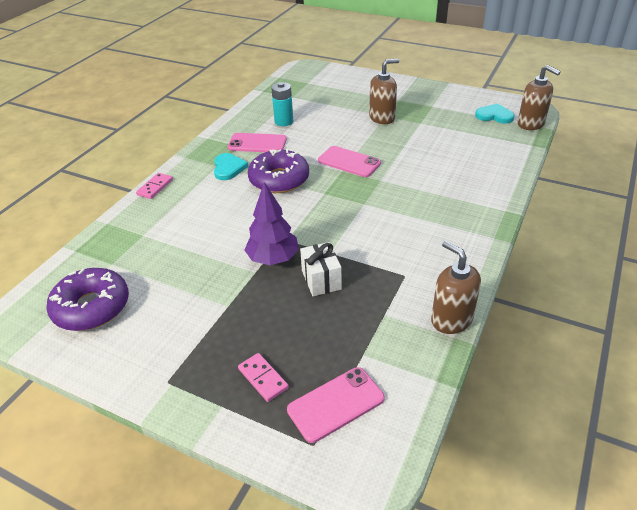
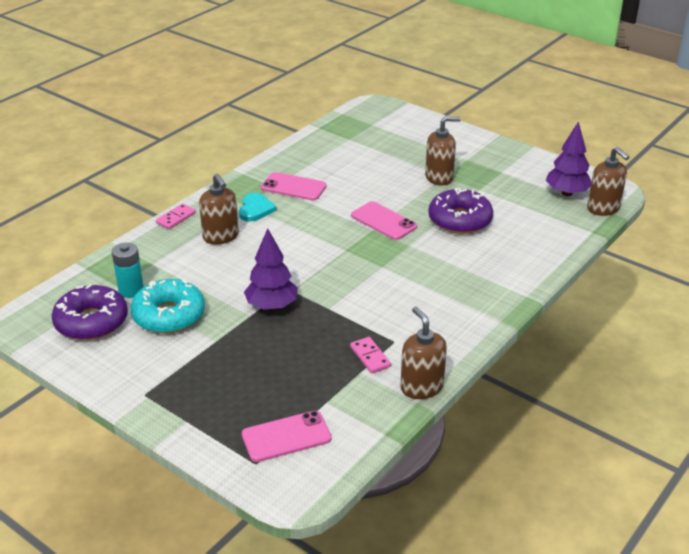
camera: 10 degrees right, 5 degrees down
(172, 286) = (169, 315): none -> turquoise donut
(203, 198) = (221, 236): none -> brown soap dispenser
(263, 378) = (229, 406): pink domino -> pink domino (370, 357)
(279, 179) = (304, 229): purple donut -> purple donut (460, 220)
(284, 121) = (330, 166): turquoise battery -> turquoise battery (131, 290)
(321, 280) = (311, 332): white gift -> none
(494, 116) = (566, 193): turquoise heart -> purple tree

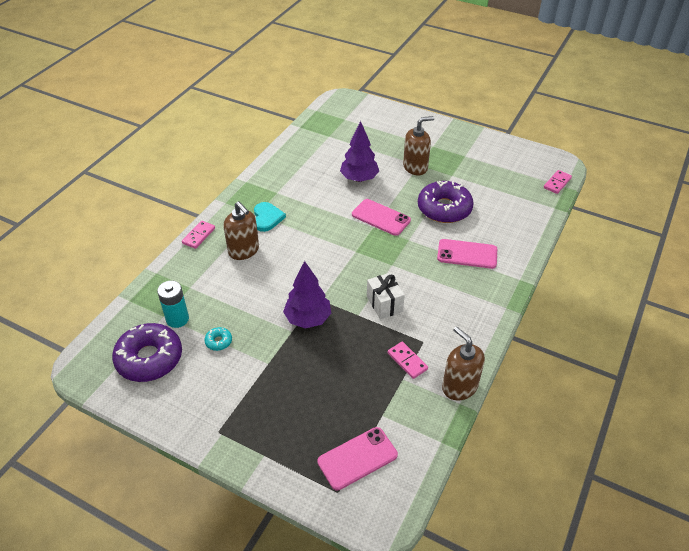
camera: 10 degrees left, 10 degrees up
(169, 315) = (218, 341): turquoise donut -> turquoise donut, size x0.41
(293, 187) = (294, 191): pink phone -> pink phone (467, 254)
(361, 302) = (384, 304): none -> white gift
(566, 193) = (523, 171): purple tree -> purple tree (359, 178)
(603, 208) = (557, 183): brown soap dispenser -> pink domino

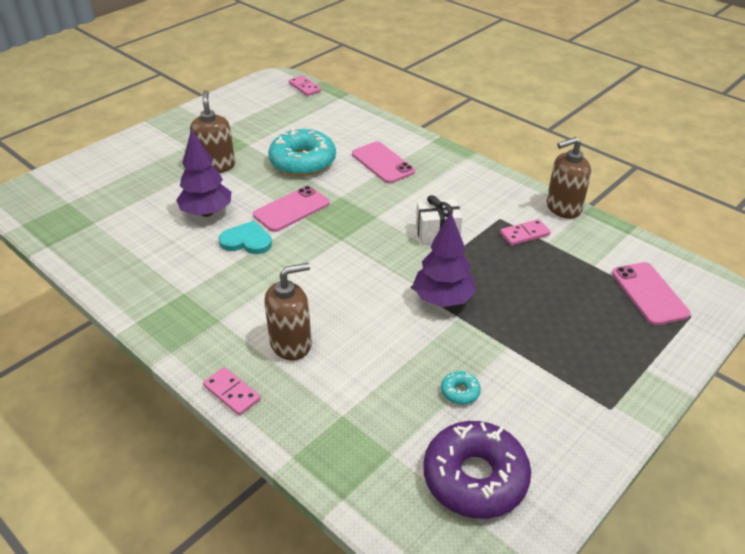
camera: 75 degrees left, 5 degrees down
(177, 319) = (404, 436): turquoise battery -> none
(267, 218) = (234, 310): turquoise heart -> turquoise heart (246, 241)
(444, 208) = (302, 161): purple donut -> turquoise donut
(467, 254) = (382, 163): pink phone -> pink phone turned 60 degrees counterclockwise

